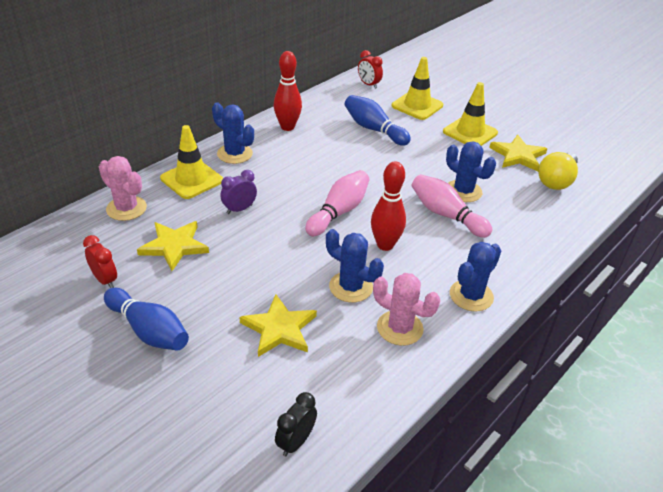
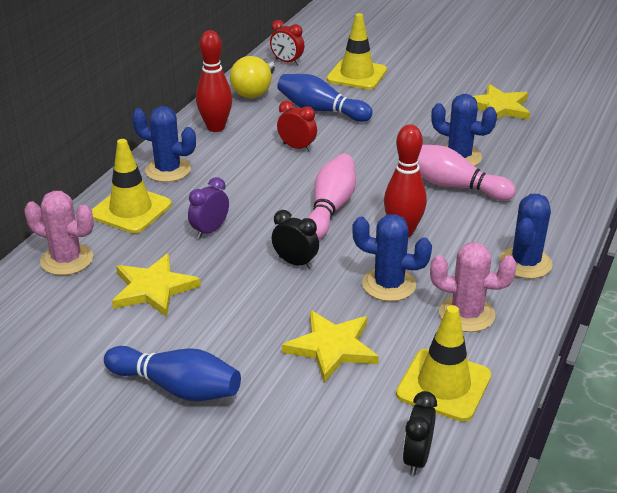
camera: 15 degrees left, 5 degrees down
(105, 280) = (88, 345): red clock -> red clock (297, 147)
(289, 250) = (295, 262): none -> black clock
(470, 132) = (432, 93): yellow traffic cone -> yellow traffic cone (443, 385)
(556, 181) = (553, 125): yellow light bulb -> yellow light bulb (255, 90)

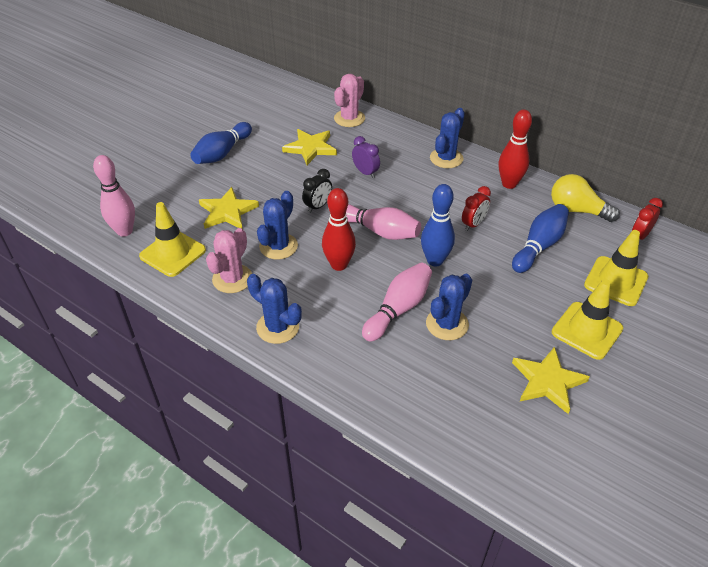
camera: 100 degrees right, 10 degrees up
(131, 210) = (398, 142): yellow traffic cone -> yellow traffic cone (587, 330)
(368, 168) = (435, 260): none -> blue bowling pin
(417, 458) = (124, 231): black clock -> pink bowling pin

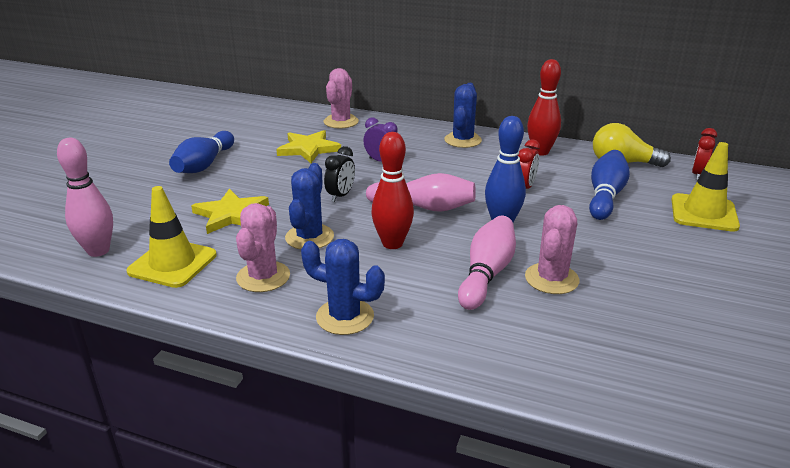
camera: 15 degrees left, 15 degrees down
(447, 324) = (551, 279): blue cactus -> pink cactus
(547, 381) = (701, 313): yellow star -> none
(587, 330) = (707, 259): yellow traffic cone -> none

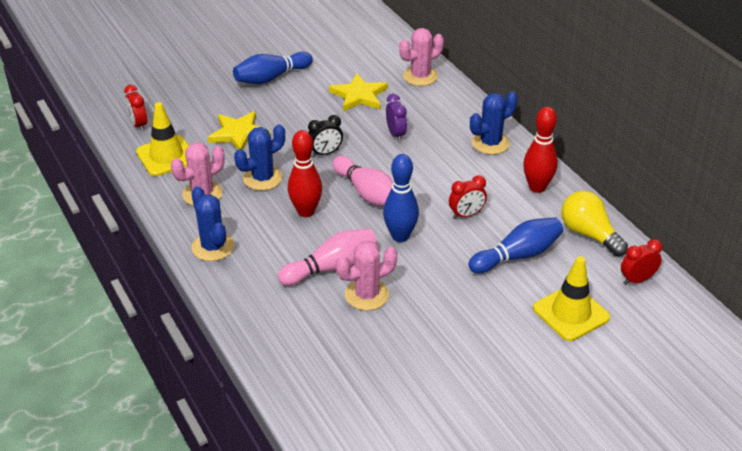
camera: 40 degrees right, 10 degrees up
(98, 251) = (138, 125): pink bowling pin -> red clock

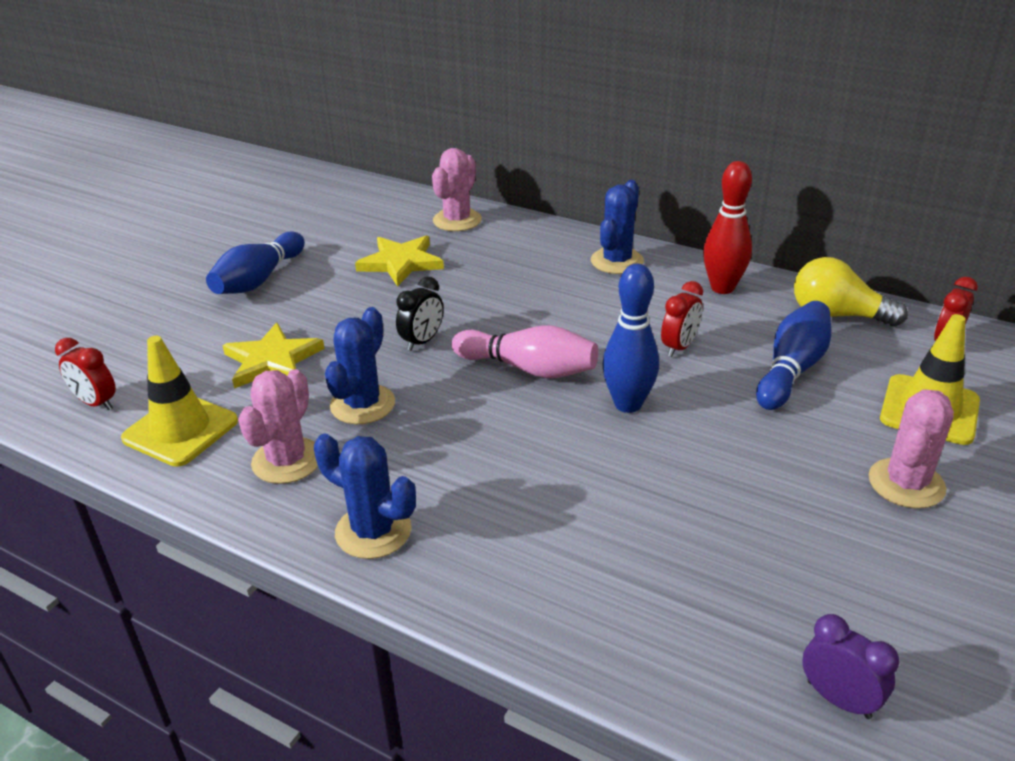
camera: 30 degrees left, 5 degrees down
(306, 211) = (468, 424): red bowling pin -> none
(331, 267) = (580, 483): pink bowling pin -> none
(367, 295) = (668, 499): pink cactus -> pink cactus (906, 483)
(396, 134) = (493, 289): purple clock -> purple clock (839, 699)

